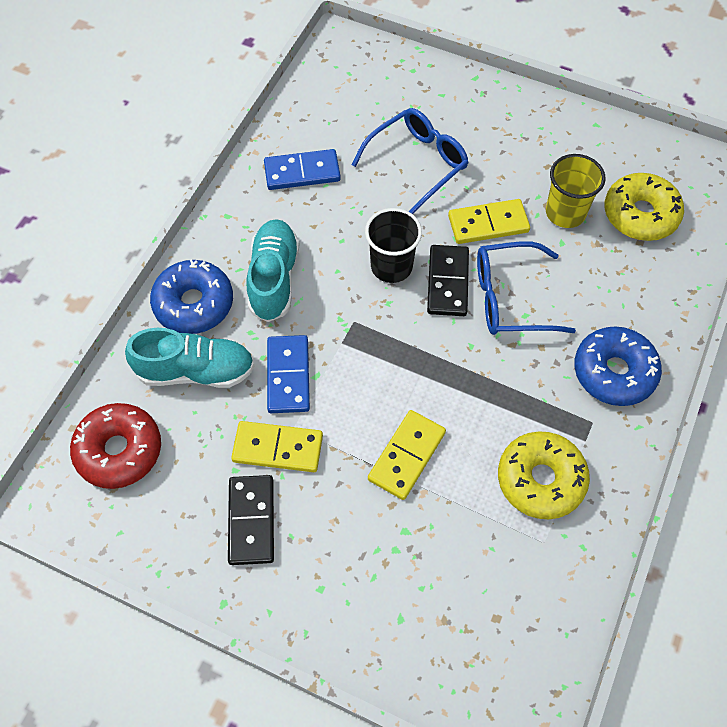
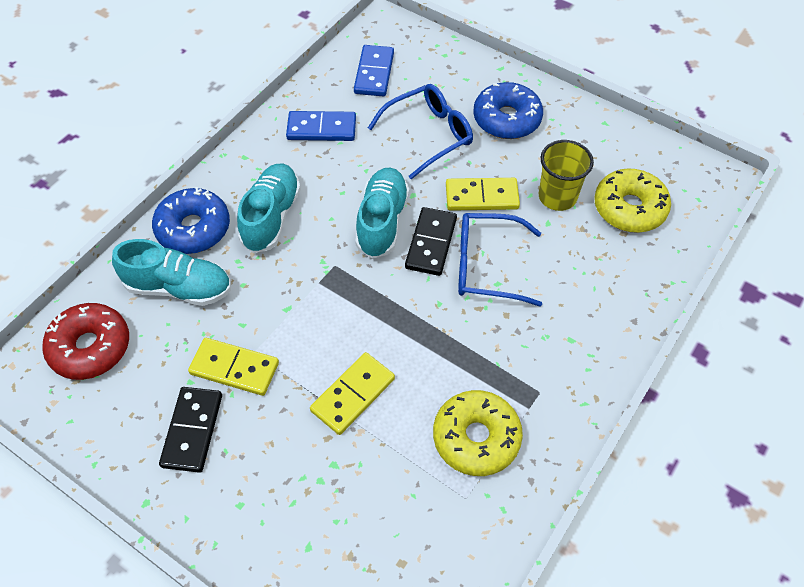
camera: 10 degrees right, 5 degrees down
(288, 376) = (262, 304): blue domino -> blue domino (374, 73)
(391, 266) = (382, 221): black cup -> turquoise shoe
(614, 372) = (571, 348): blue donut -> blue donut (506, 119)

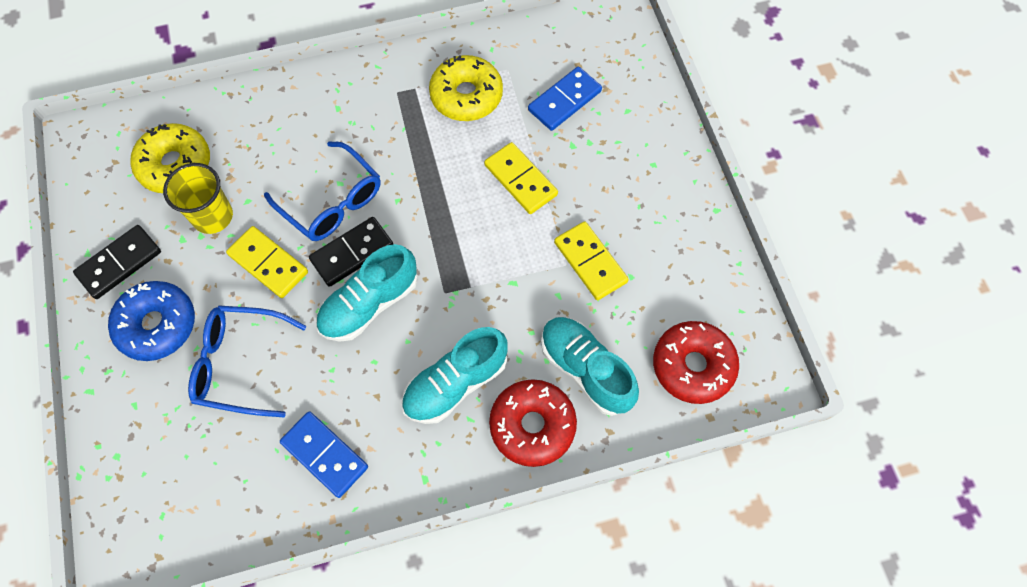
camera: 140 degrees left, 10 degrees up
(192, 430) = (653, 237): black domino -> black domino (119, 263)
(193, 228) = (532, 425): blue donut -> red donut
(353, 395) = (521, 180): yellow domino -> yellow domino turned 60 degrees clockwise
(374, 73) = (206, 490): blue domino -> blue domino (564, 100)

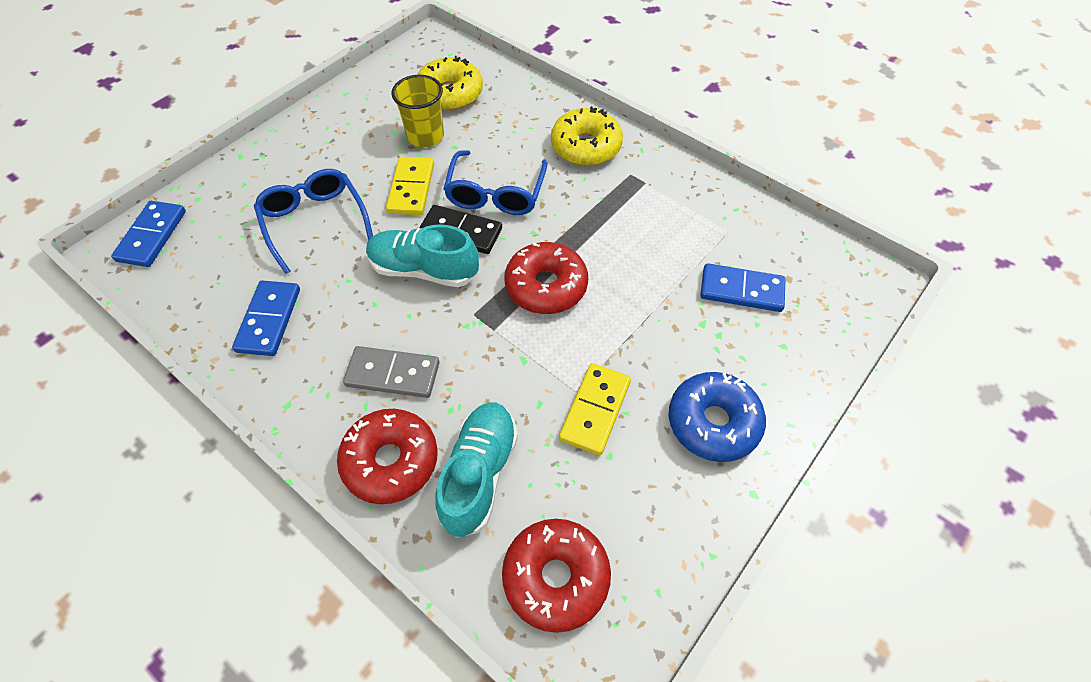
camera: 55 degrees right, 10 degrees down
(119, 263) = (349, 113): black domino -> none
(132, 519) = (152, 236): none -> blue domino
(157, 325) = (315, 159): blue donut -> blue donut (713, 422)
(455, 383) = (393, 374): turquoise shoe -> grey domino
(458, 225) = (546, 286): none -> red donut
(466, 96) = (673, 219): yellow donut -> yellow donut (586, 146)
(521, 180) = (630, 305): yellow domino -> none

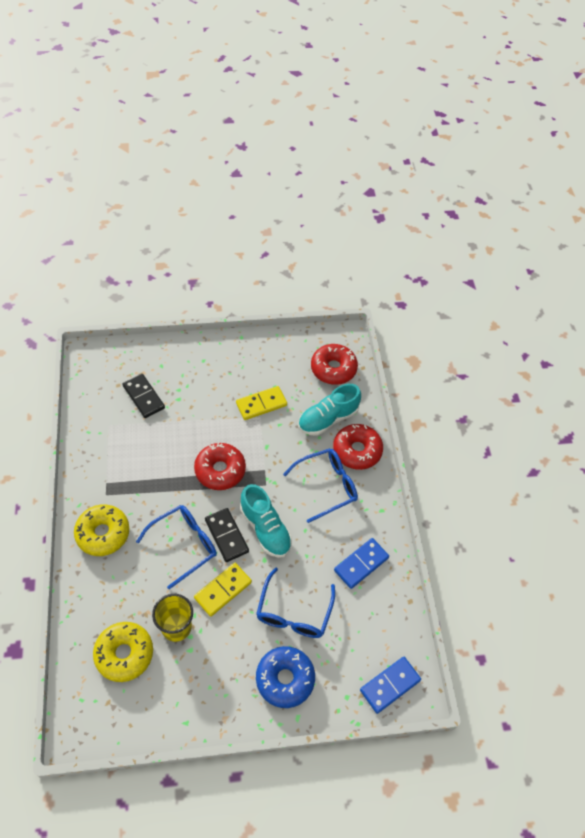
camera: 140 degrees left, 0 degrees up
(393, 374) = (326, 486): grey domino -> blue glasses
(713, 422) = (224, 365): blue donut -> blue donut (285, 679)
(741, 290) = (143, 397): blue domino -> black domino

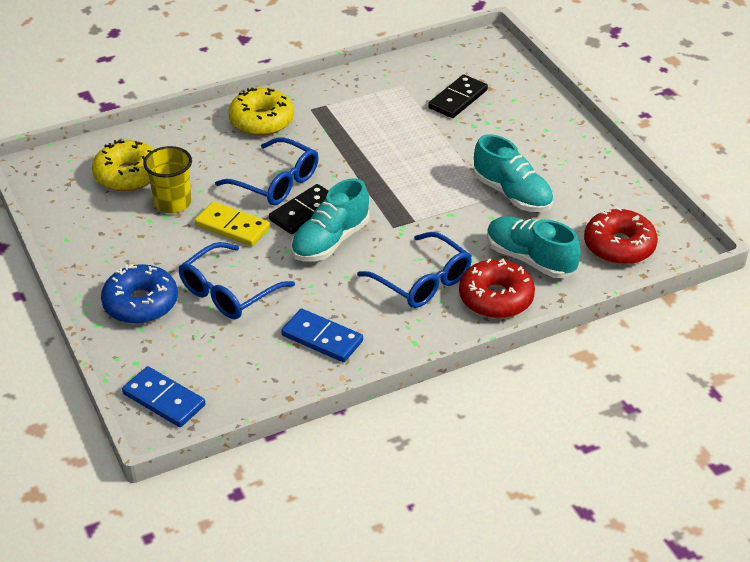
camera: 75 degrees right, 15 degrees down
(220, 470) = (392, 184): red donut -> none
(261, 404) = (512, 194): yellow domino -> turquoise shoe
(294, 611) = (229, 292): blue glasses -> blue glasses turned 45 degrees counterclockwise

